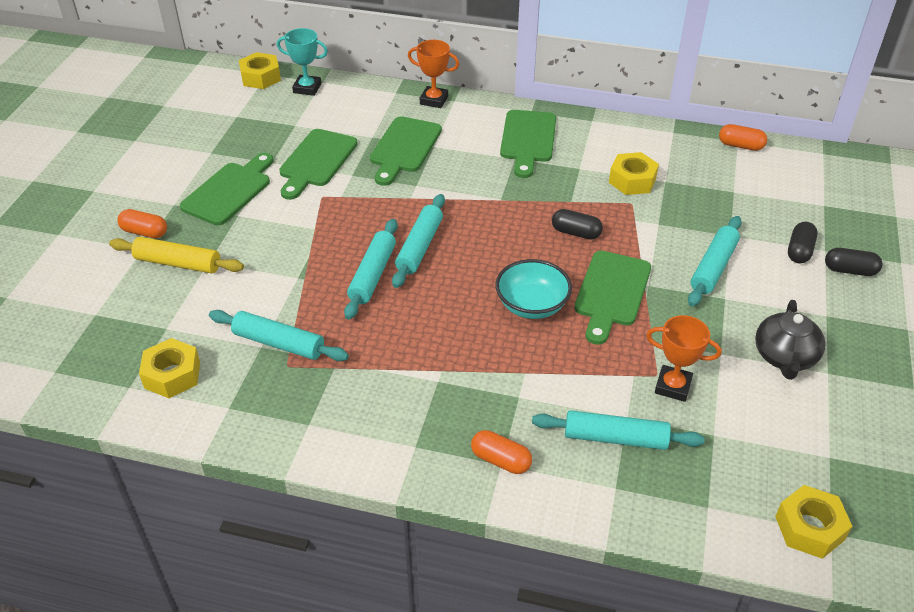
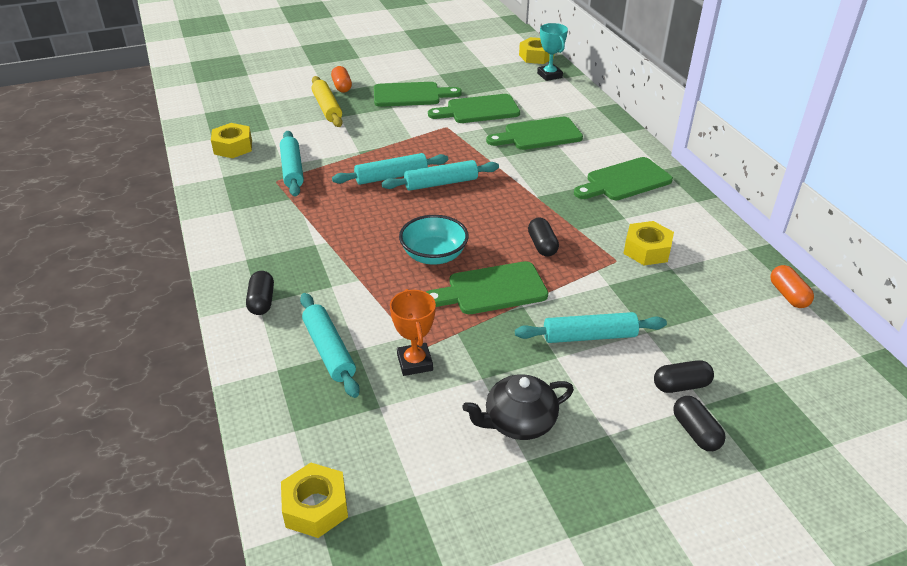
camera: 55 degrees right, 5 degrees down
(434, 100) = (610, 124): orange trophy -> none
(501, 460) = (262, 301): orange capsule -> black capsule

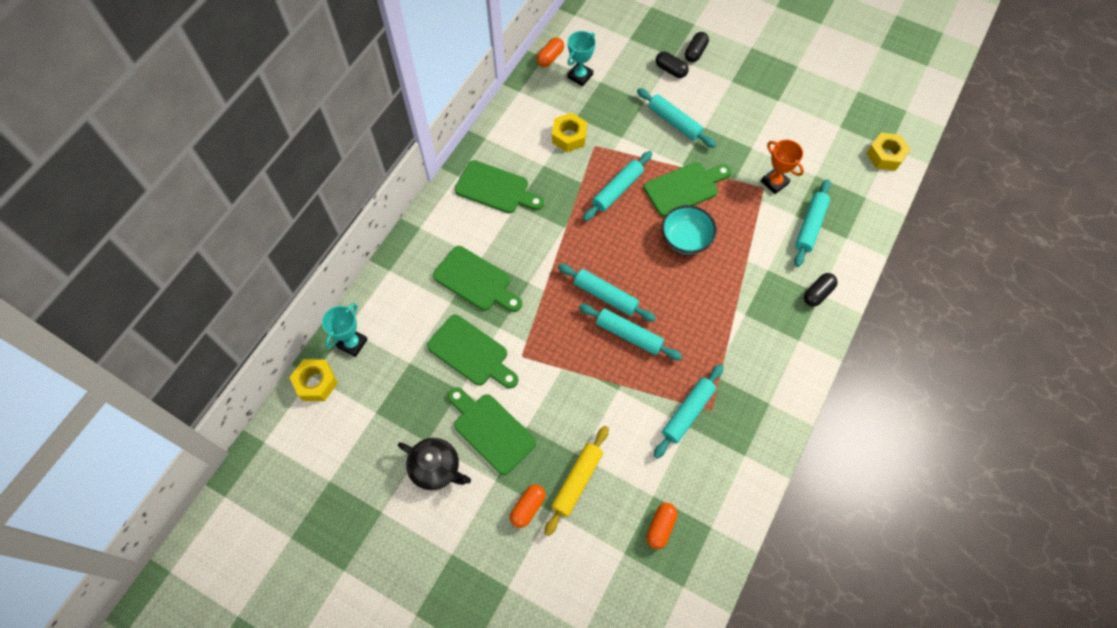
camera: 130 degrees left, 25 degrees up
(233, 147) = (705, 494): yellow nut -> none
(247, 121) = (660, 527): none -> orange capsule
(414, 362) = (774, 182): orange trophy -> orange trophy turned 75 degrees counterclockwise
(491, 289) = (684, 188): green cutting board -> green cutting board turned 60 degrees counterclockwise
(518, 422) = (762, 116): black teapot -> black teapot (436, 468)
(542, 245) = (617, 190): black capsule -> turquoise rolling pin
(736, 302) = (580, 76): none -> turquoise trophy

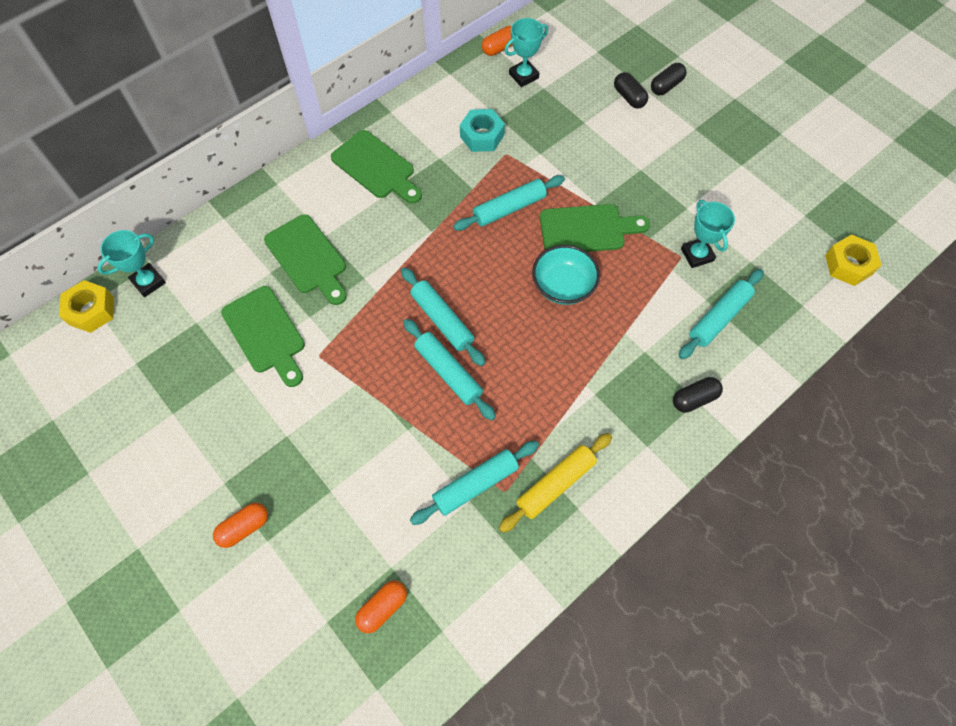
camera: 20 degrees right, 0 degrees up
(436, 468) = (168, 446): black teapot -> none
(491, 430) = (246, 425): green cutting board -> none
(569, 136) = (482, 136): yellow nut -> turquoise nut
(577, 481) = (313, 518): yellow rolling pin -> yellow rolling pin (556, 484)
(674, 122) = (608, 154): turquoise rolling pin -> none
(774, 182) = (697, 255): orange trophy -> turquoise trophy

